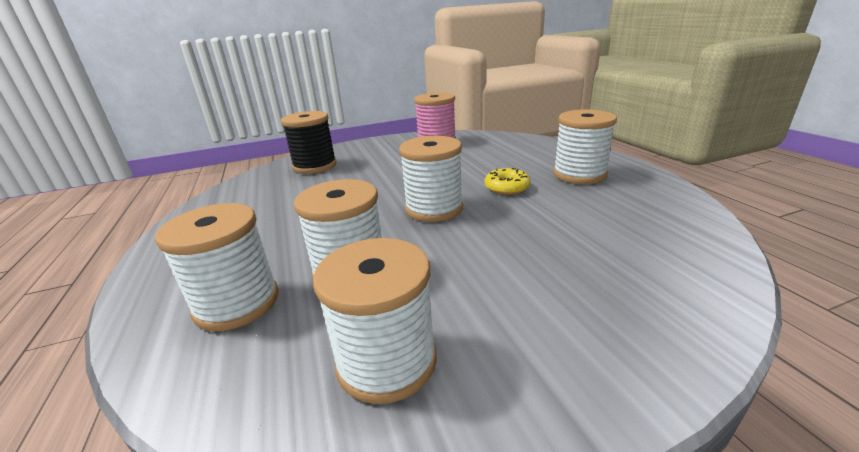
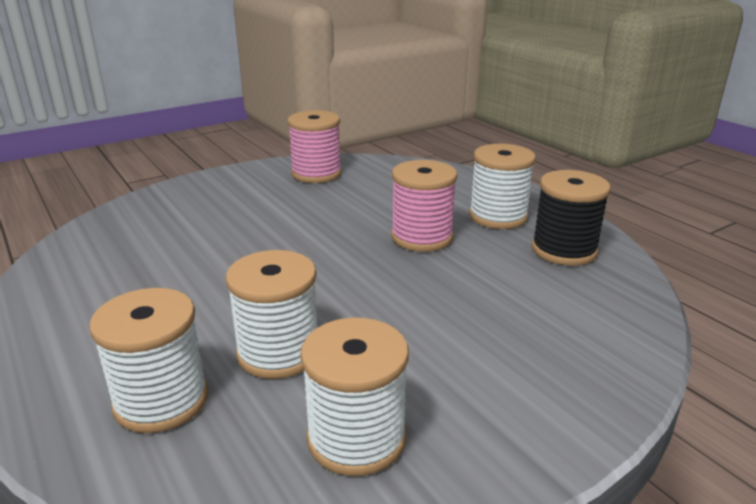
camera: 15 degrees left, 0 degrees up
(315, 166) = (163, 214): black spool -> black spool (564, 250)
(434, 209) = (346, 269): white spool -> none
(507, 188) = (422, 237): yellow donut -> pink spool

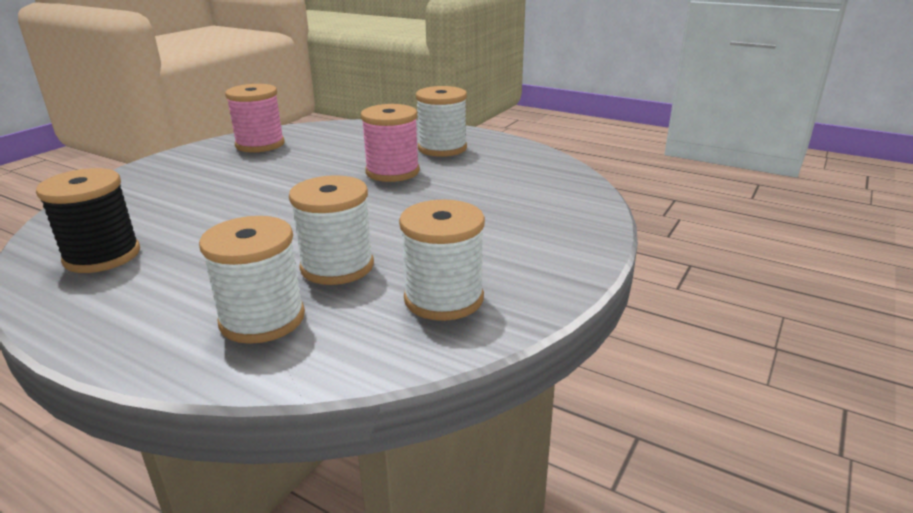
camera: 25 degrees left, 0 degrees up
(564, 250) = (506, 160): black spool -> black spool (102, 256)

